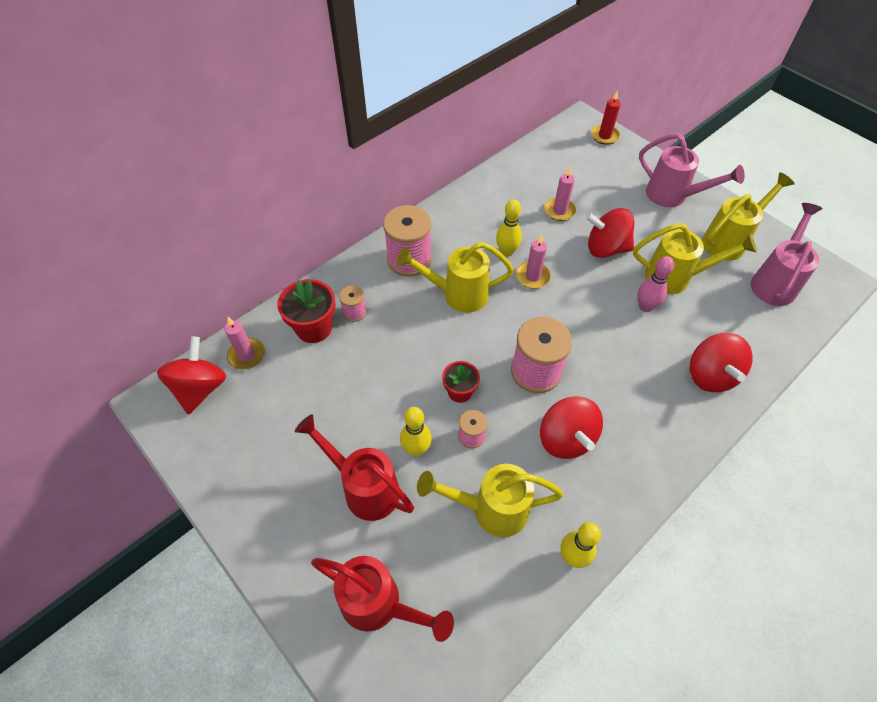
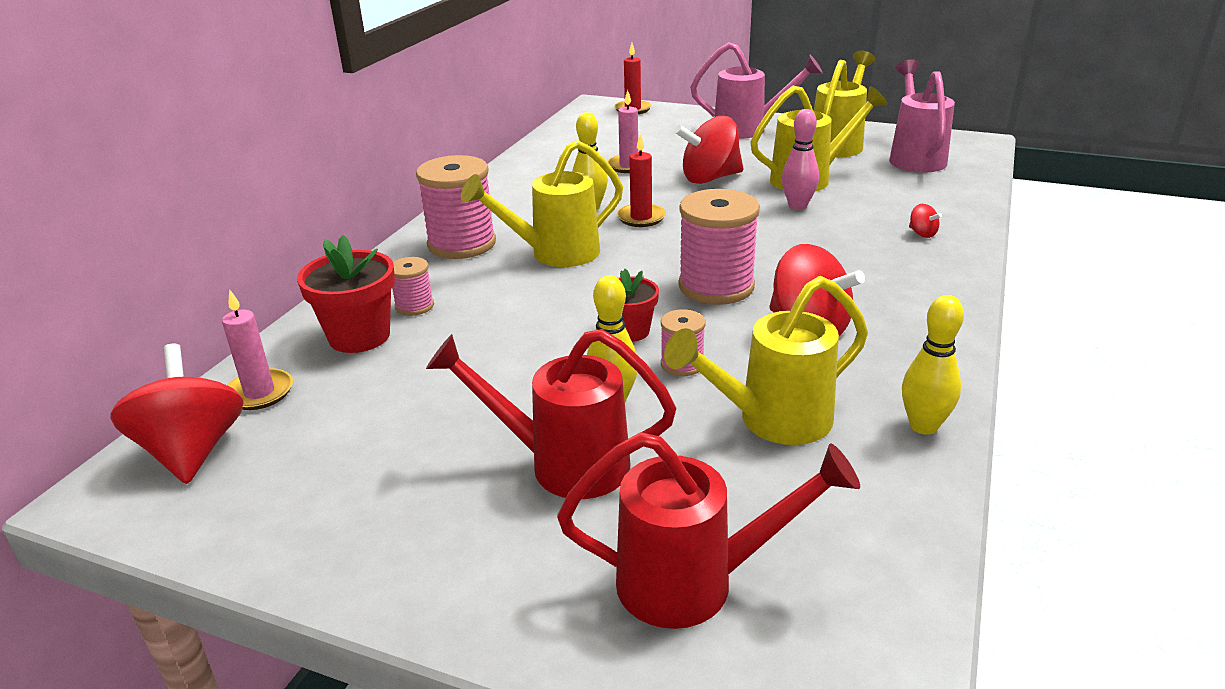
camera: 25 degrees left, 25 degrees down
(532, 276) = (641, 218): pink candle -> red candle
(710, 375) = (922, 233): red spinning top -> red spinning top, size x0.42

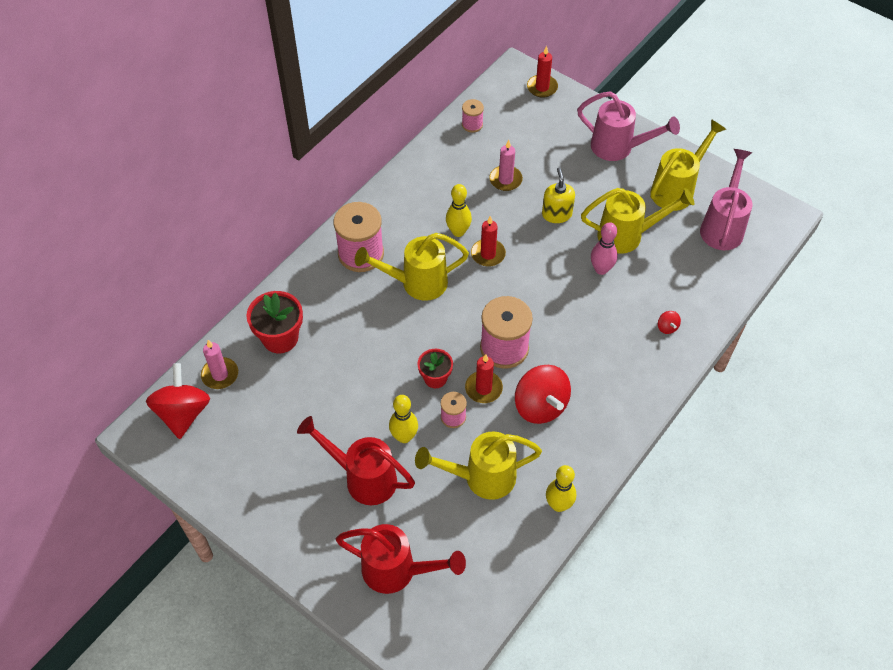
camera: 15 degrees right, 25 degrees up
(414, 306) = (317, 316): pink spool -> pink spool (472, 124)
(709, 178) = (556, 214): red spinning top -> yellow soap dispenser
(711, 328) = (483, 388): none -> red candle

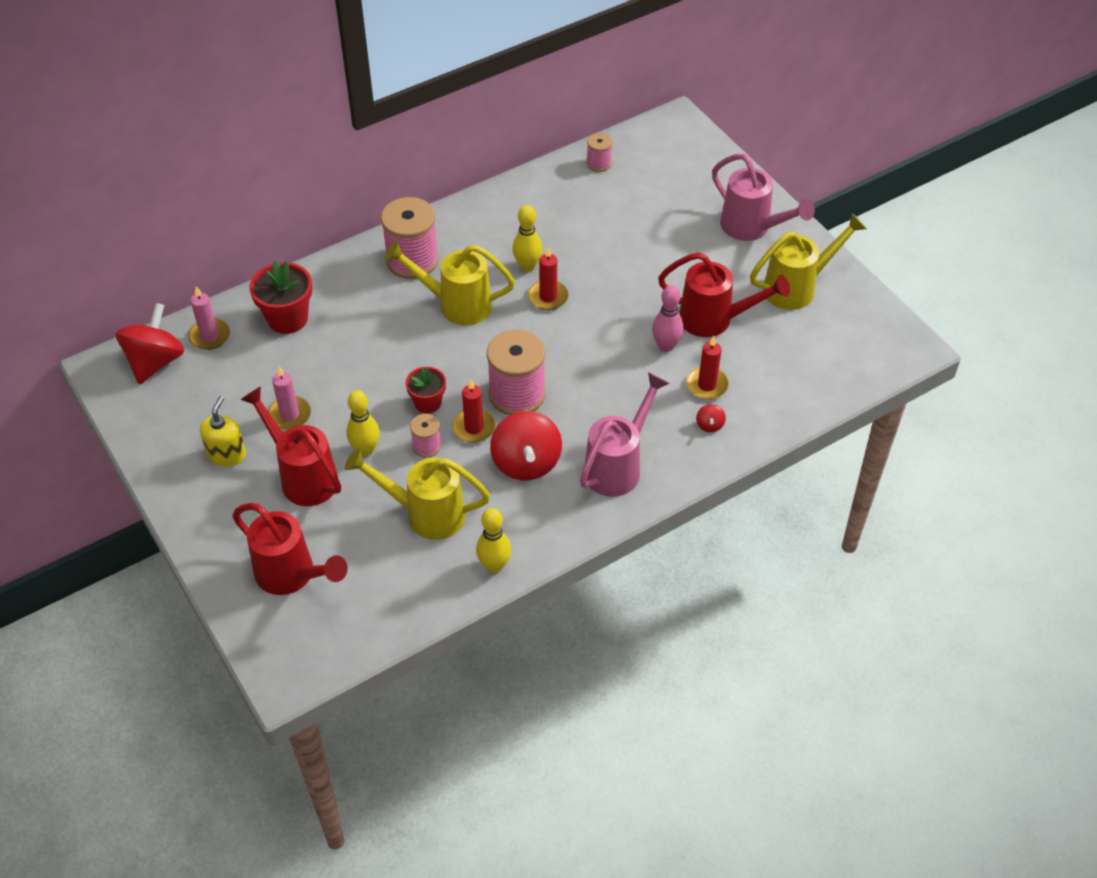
camera: 20 degrees right, 5 degrees down
(505, 180) = (606, 228): pink candle -> pink candle (289, 415)
(542, 87) = (697, 145): red candle -> red candle (707, 385)
(556, 214) = (645, 277): yellow soap dispenser -> yellow soap dispenser (227, 454)
(628, 235) = (715, 320): yellow watering can -> red watering can
(723, 226) = (831, 339): pink watering can -> pink watering can (618, 466)

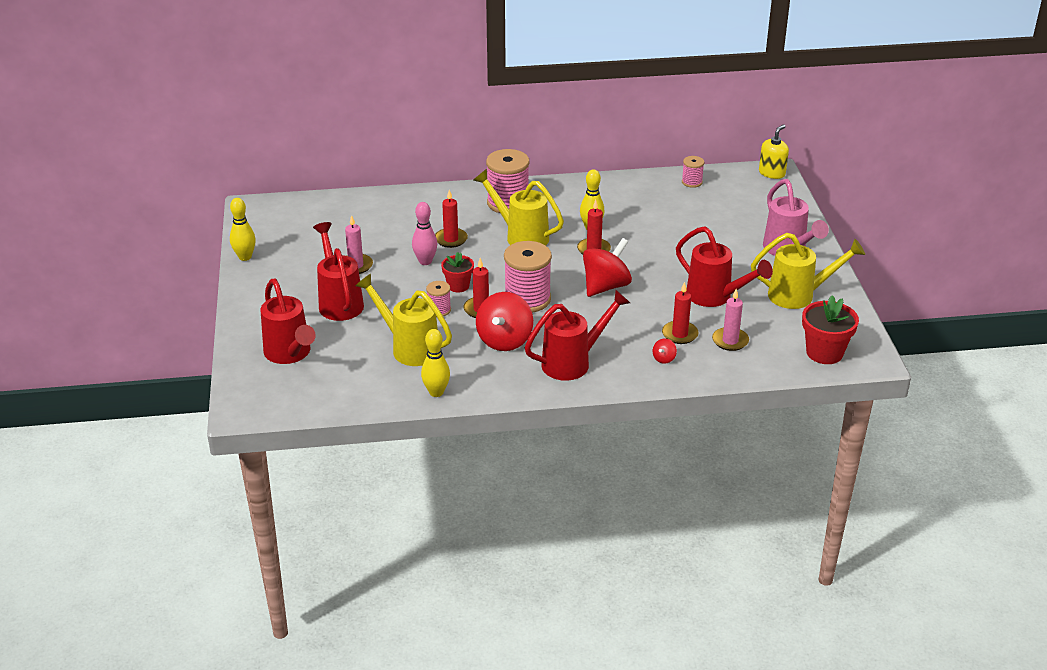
camera: 25 degrees right, 15 degrees down
(155, 362) = (288, 212): red spinning top -> red spinning top (606, 286)
(210, 336) = (334, 208): pink candle -> pink candle (730, 341)
(227, 454) = (297, 275): yellow soap dispenser -> yellow soap dispenser (772, 173)
(287, 318) = (394, 212): red flower pot -> red flower pot (824, 353)
(365, 450) = (394, 300): yellow bowling pin -> yellow bowling pin (245, 257)
(378, 337) = (451, 239): none -> red candle
(618, 466) = (573, 362): pink watering can -> red watering can
(666, 346) = (664, 302): pink bowling pin -> pink bowling pin (425, 261)

